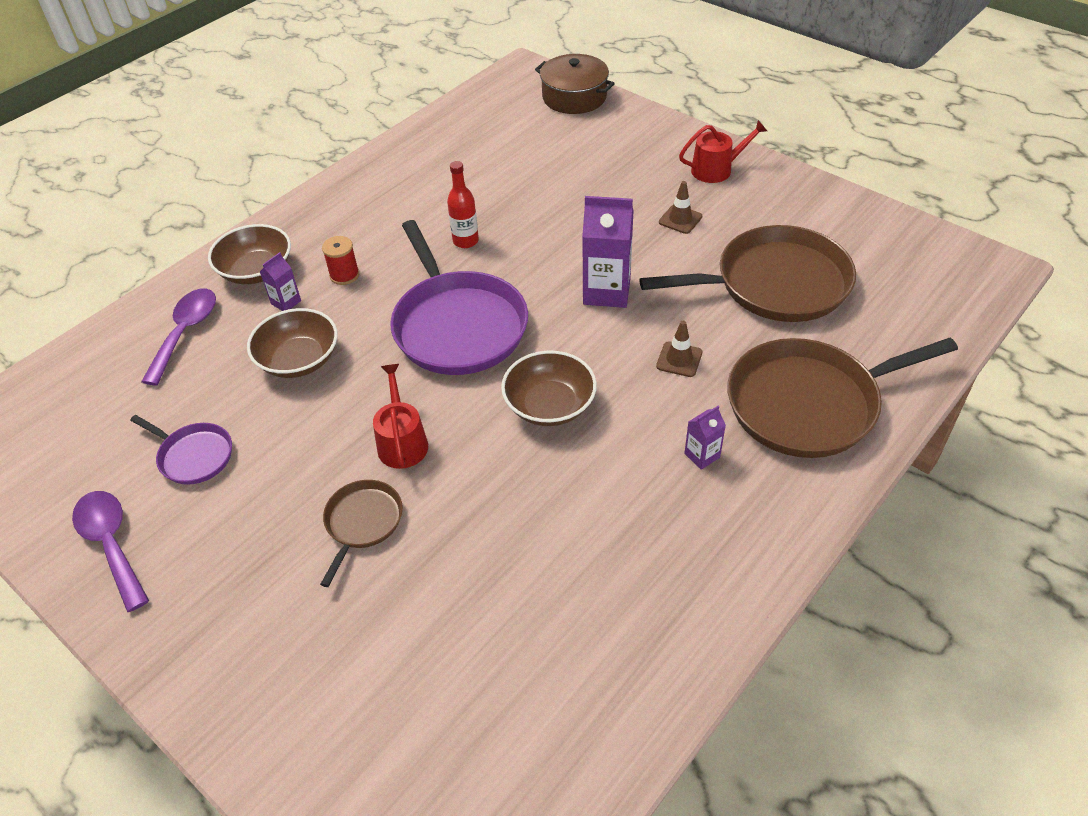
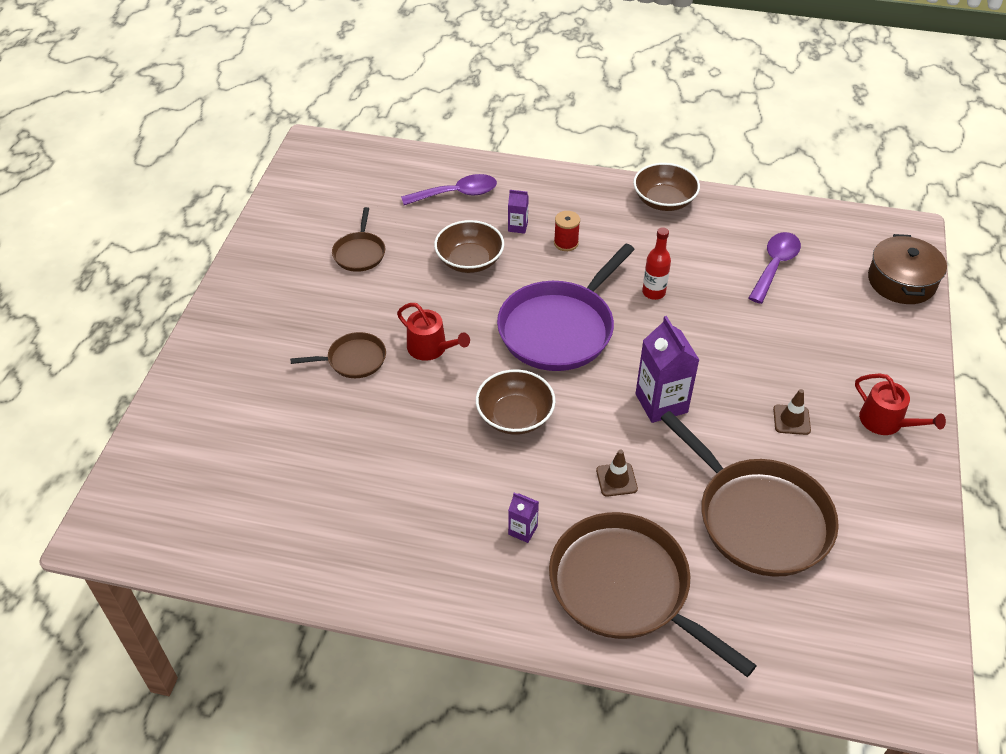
camera: 60 degrees right, 0 degrees up
(112, 544) = (277, 253): purple spoon -> purple spoon (774, 265)
(193, 456) = (359, 253): purple pan -> brown pan
(256, 271) = (537, 196): brown bowl -> brown bowl (664, 200)
(402, 442) = (431, 348): red watering can -> red watering can turned 75 degrees clockwise

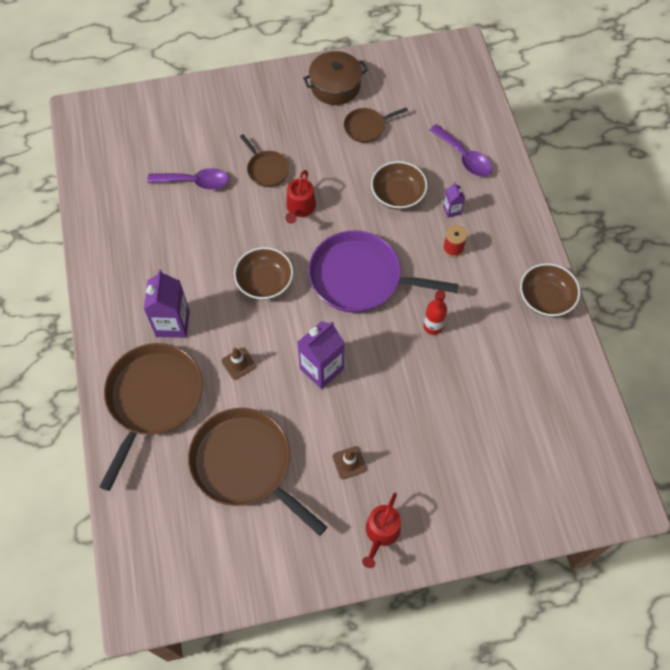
camera: 65 degrees right, 15 degrees up
(523, 530) = (172, 323): purple carton -> purple carton, size x1.99
(758, 518) = (245, 464): brown pan -> brown pan turned 105 degrees clockwise
(774, 265) = (515, 404): purple spoon -> purple spoon (195, 182)
(901, 281) = (554, 510): brown pot -> brown pot (335, 86)

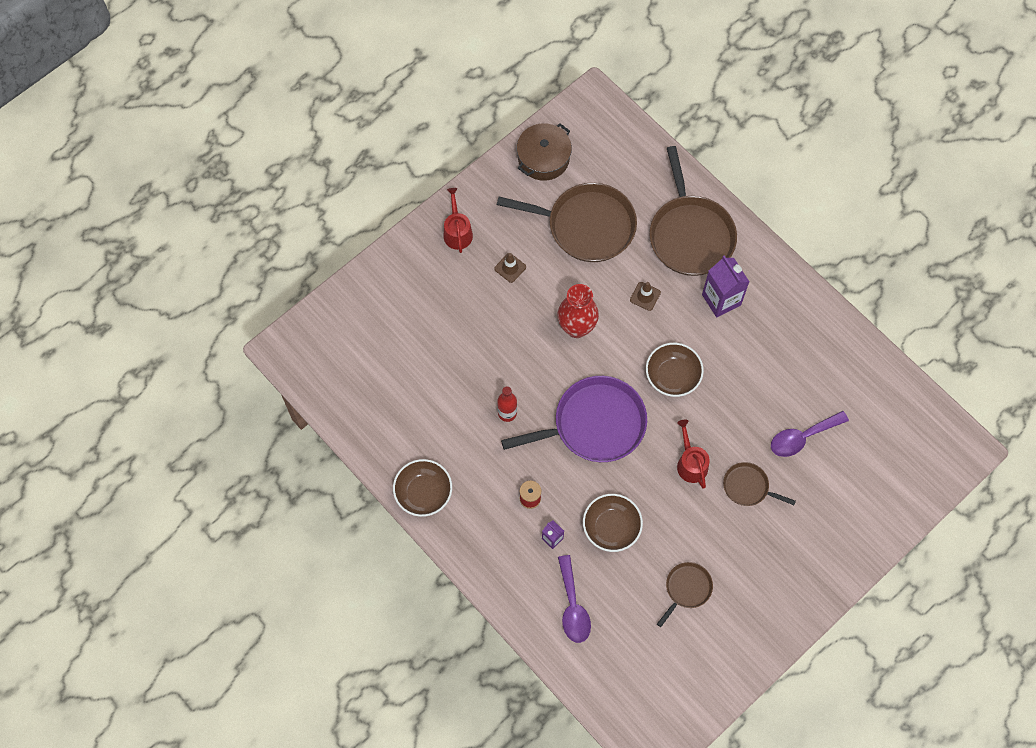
camera: 150 degrees right, 5 degrees up
(321, 369) = (576, 327): purple carton -> red vase
(335, 86) = (749, 622): brown pot -> brown pot (543, 158)
(464, 157) = (573, 606): purple spoon -> purple spoon turned 120 degrees counterclockwise

